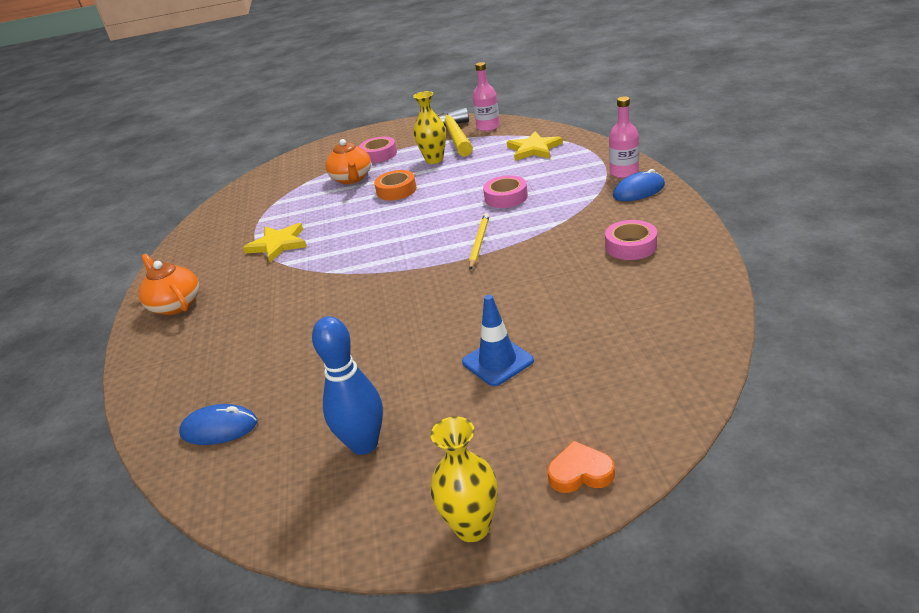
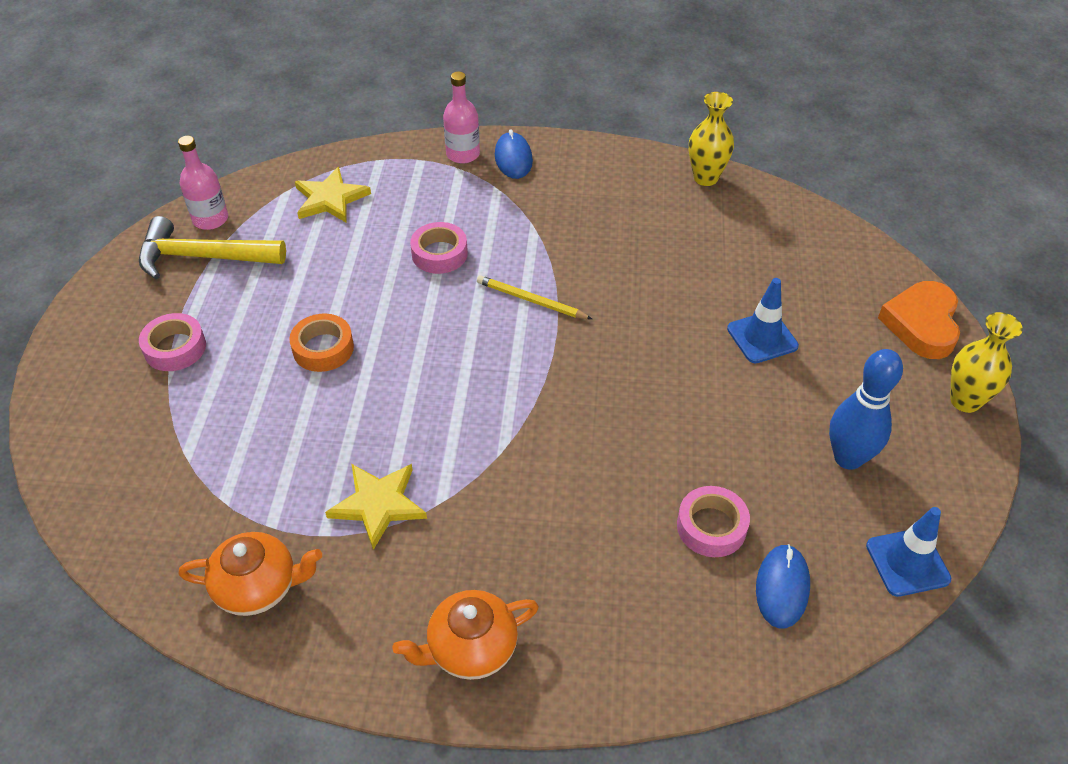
camera: 80 degrees left, 15 degrees up
(247, 505) = (907, 562): none -> blue traffic cone
(352, 179) = (232, 392): orange teapot -> orange teapot (258, 587)
(434, 160) = (262, 293): yellow vase -> yellow vase (705, 178)
(580, 473) = (921, 324): orange heart -> orange heart, size x1.68
(630, 246) = (619, 198): pink tape -> pink tape (711, 527)

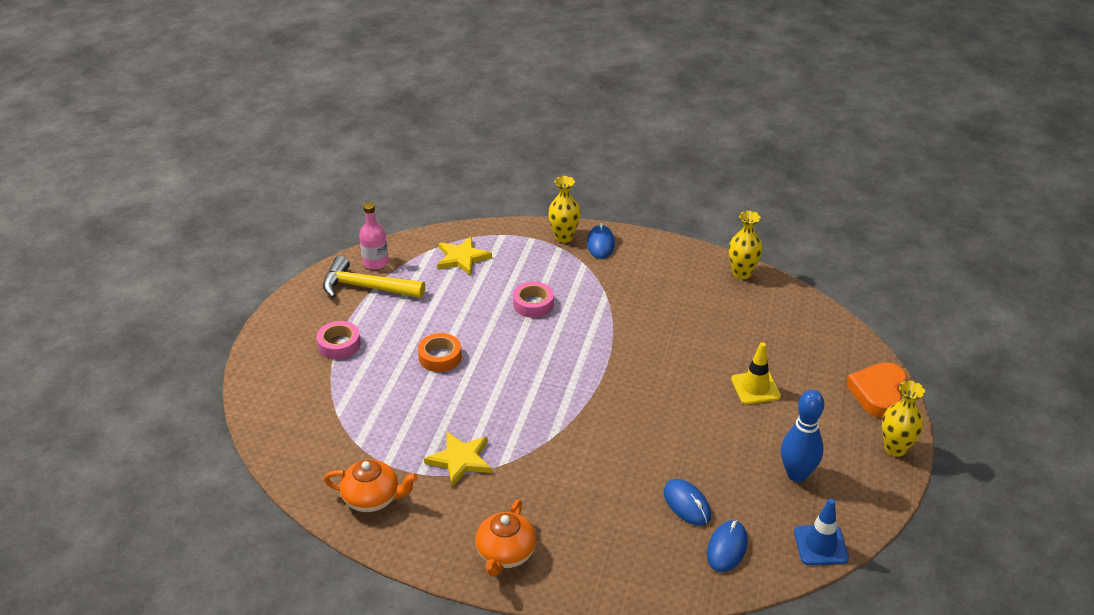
camera: 10 degrees right, 10 degrees down
(463, 154) = (564, 237): pink bottle -> yellow vase
(470, 648) = (505, 554): orange teapot -> orange teapot turned 60 degrees counterclockwise
(531, 300) = (592, 343): yellow pencil -> none
(711, 527) = (687, 504): pink tape -> blue mouse
(762, 337) = (755, 388): blue traffic cone -> yellow traffic cone

